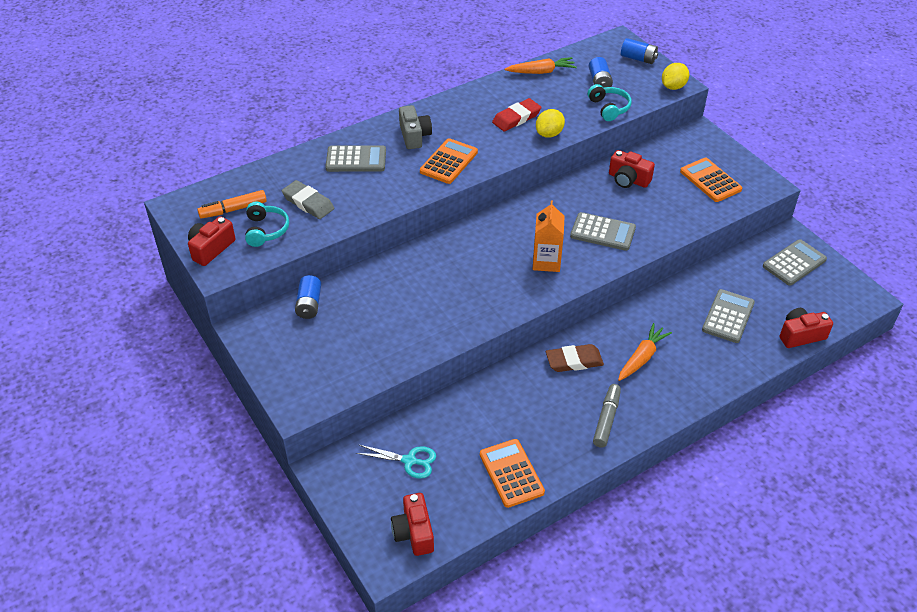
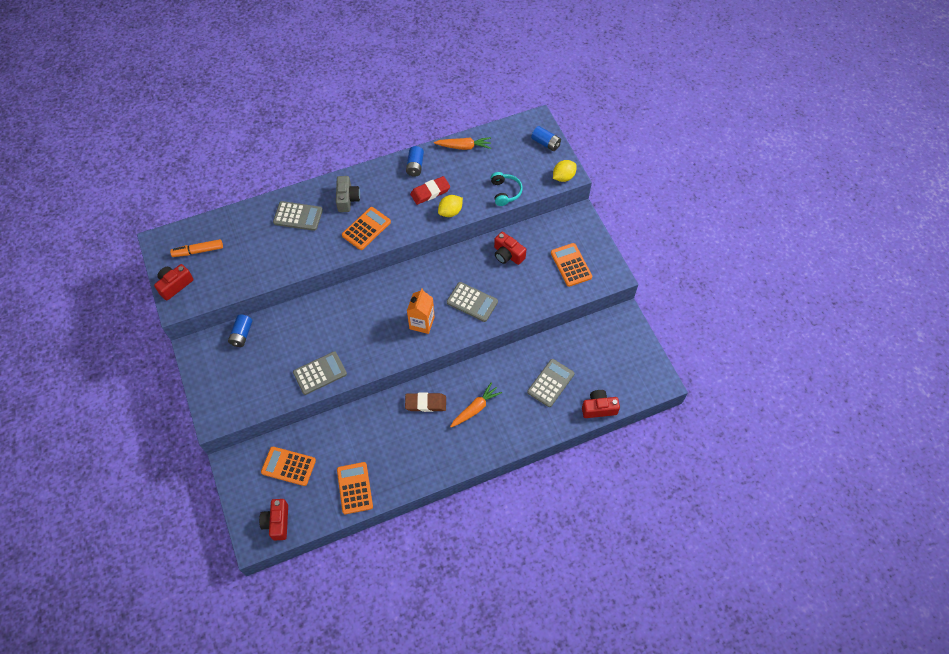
camera: 10 degrees right, 15 degrees up
(266, 230) = (217, 274): turquoise headphones -> none
(308, 203) = (253, 253): grey eraser -> none
(409, 461) = (288, 466): turquoise scissors -> orange calculator
(599, 82) = (506, 164): blue battery -> blue battery (415, 166)
(606, 419) = (433, 456): grey marker -> none
(794, 263) = (618, 343): grey calculator -> grey calculator (320, 373)

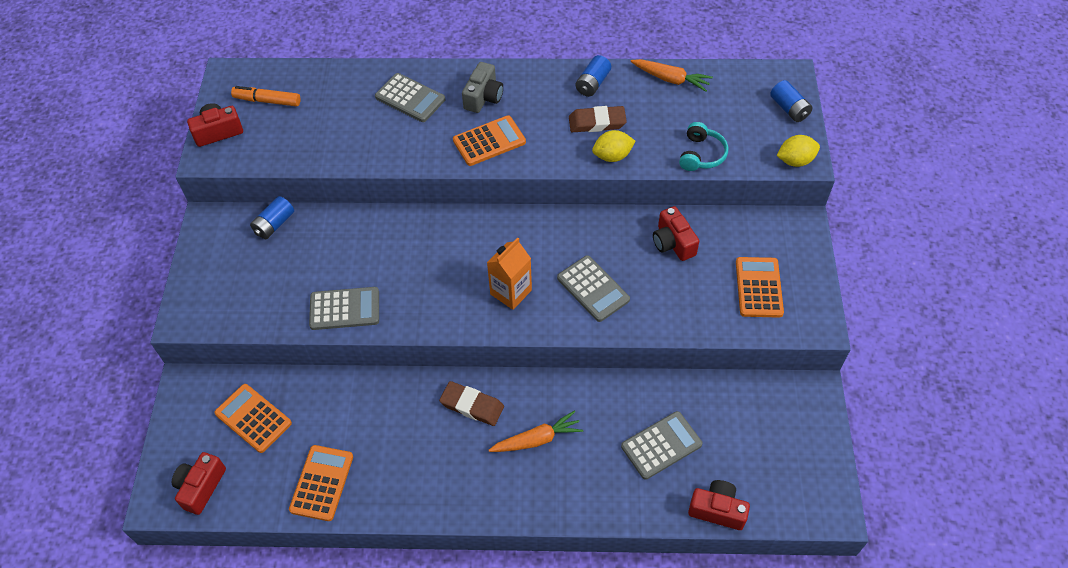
camera: 25 degrees right, 5 degrees down
(430, 192) = (597, 122): red eraser -> brown eraser

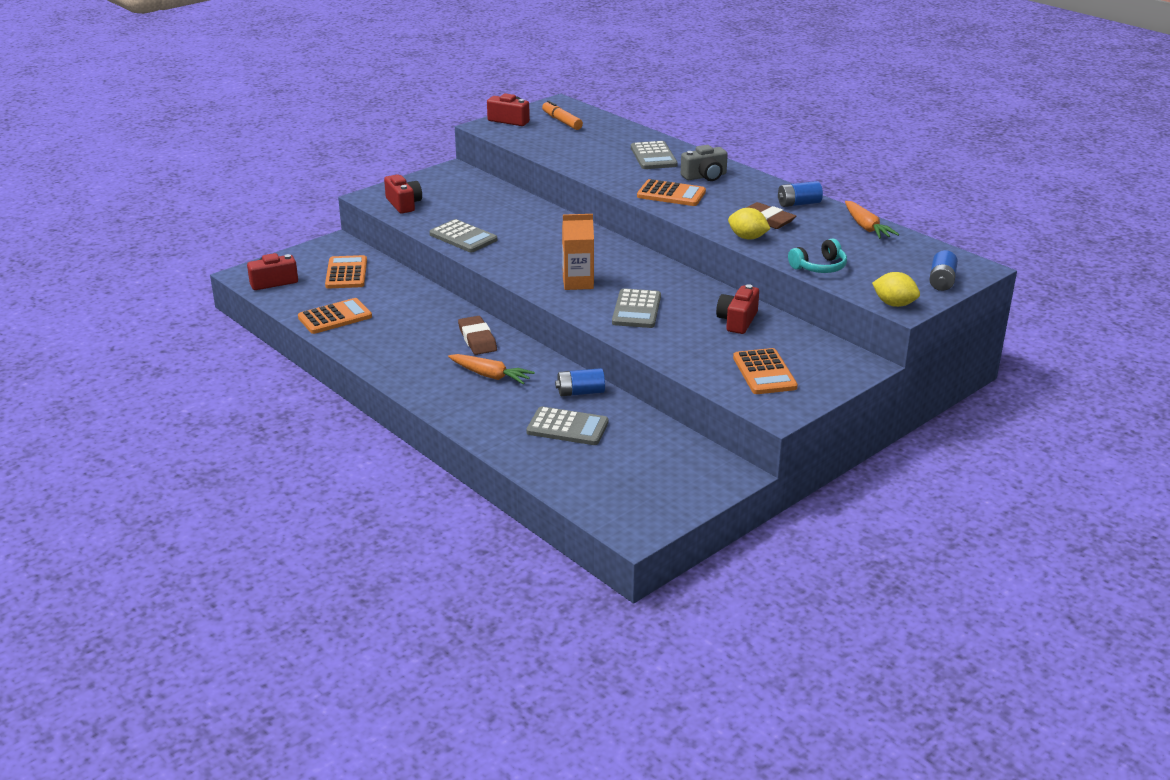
camera: 45 degrees right, 25 degrees down
(274, 224) = (487, 188): blue battery -> blue battery (580, 392)
(717, 510) = (550, 477): red camera -> red camera (404, 204)
(759, 287) = (764, 373): orange calculator -> orange calculator turned 120 degrees clockwise

